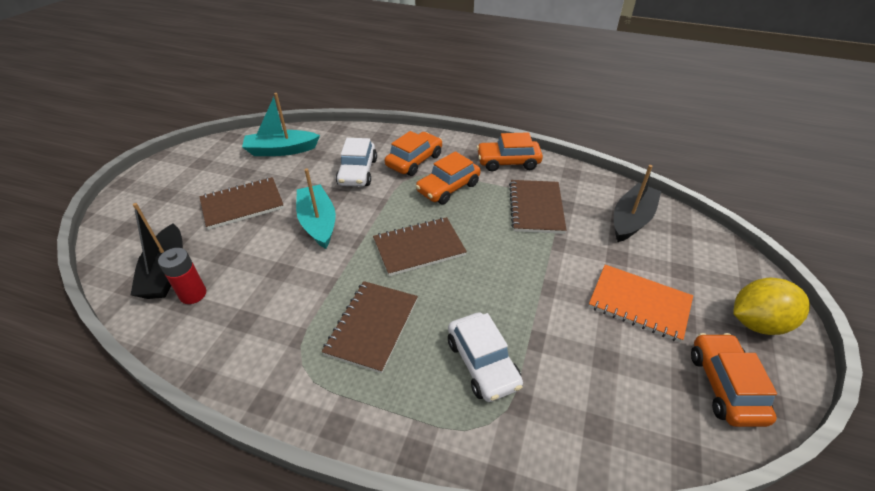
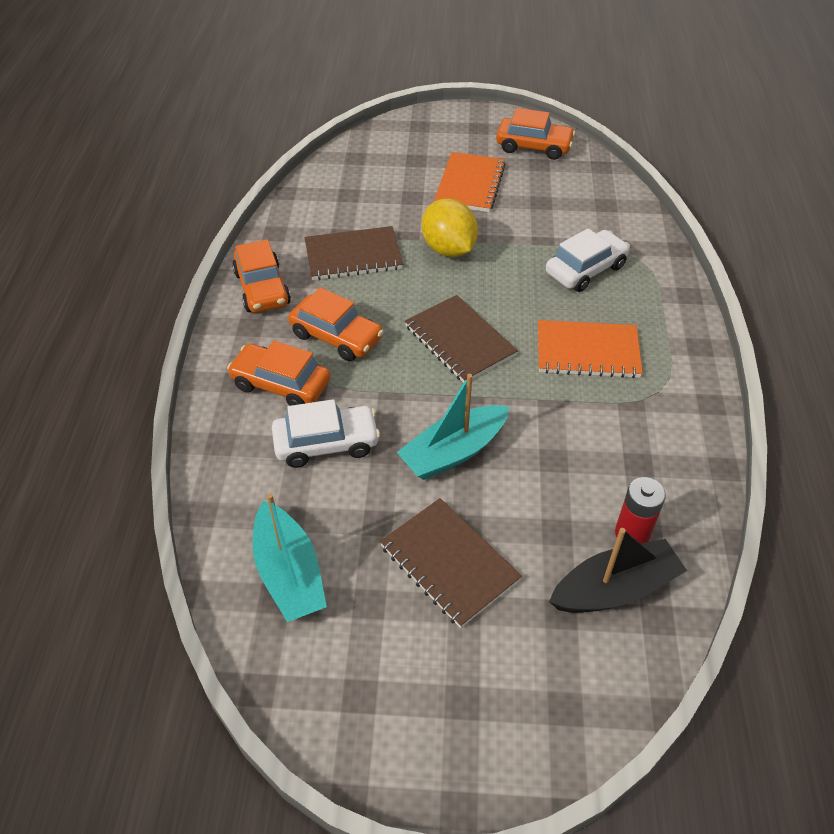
camera: 105 degrees left, 5 degrees up
(372, 326) = (587, 351): brown notebook -> orange notebook
(631, 220) = (351, 188): black boat -> none
(725, 386) = (533, 147): orange car -> orange car turned 150 degrees counterclockwise
(757, 323) = (461, 127): yellow lemon -> yellow lemon (448, 249)

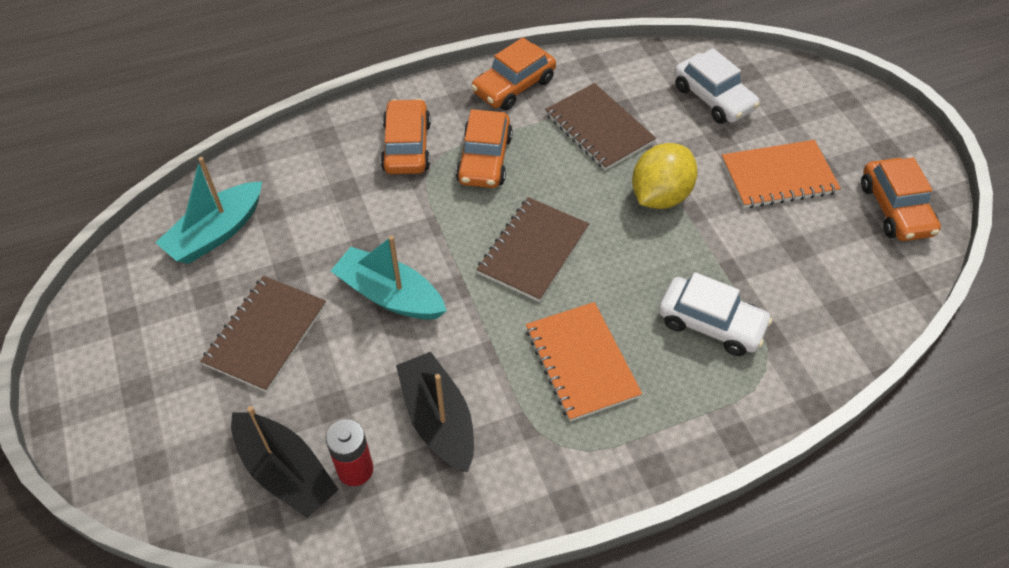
camera: 65 degrees right, 5 degrees up
(326, 443) = (356, 203): white car -> white car (713, 98)
(604, 459) = (438, 420): none -> black boat

